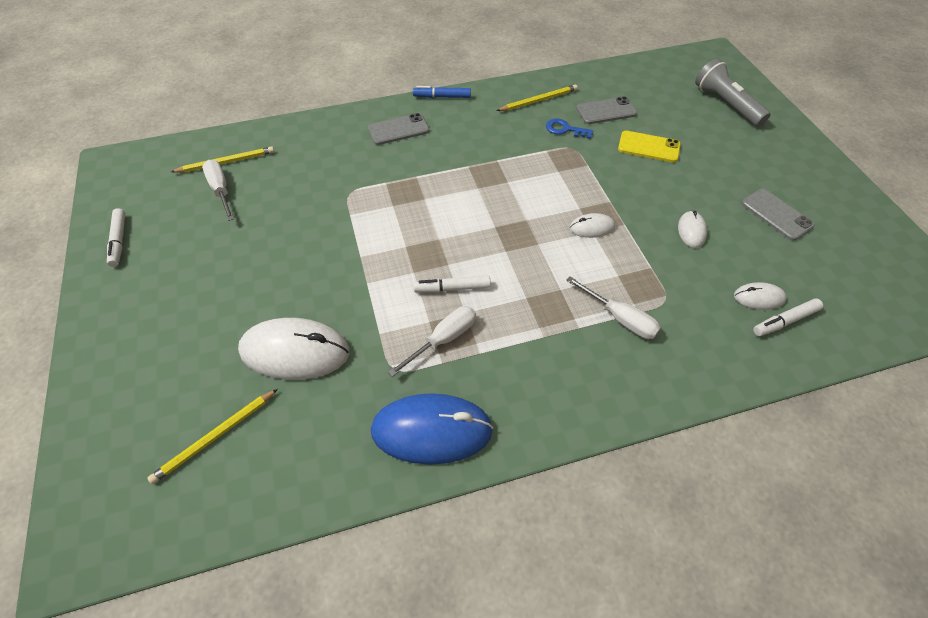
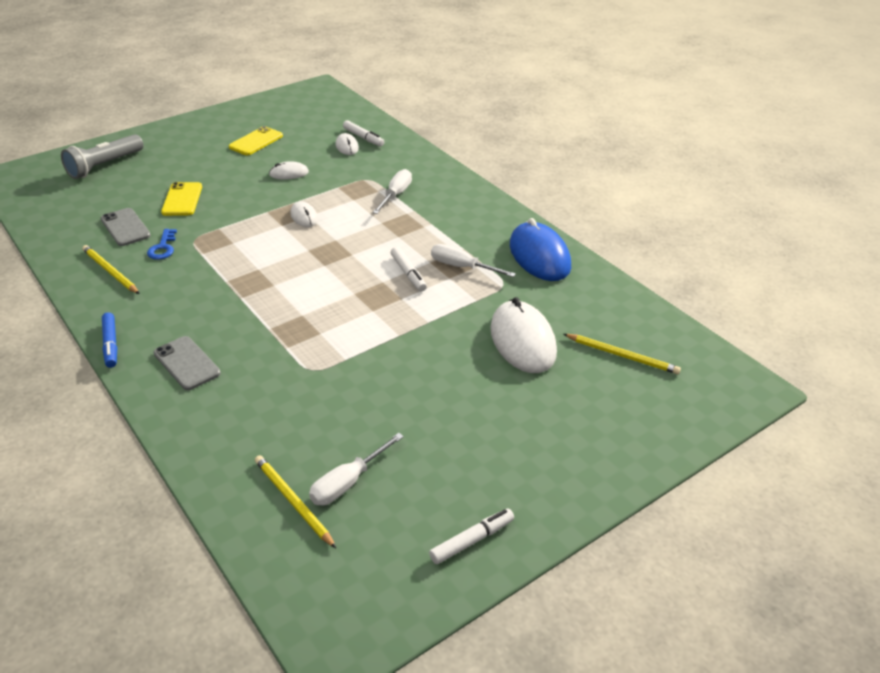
camera: 110 degrees left, 15 degrees down
(776, 214) = (256, 141): grey phone -> yellow phone

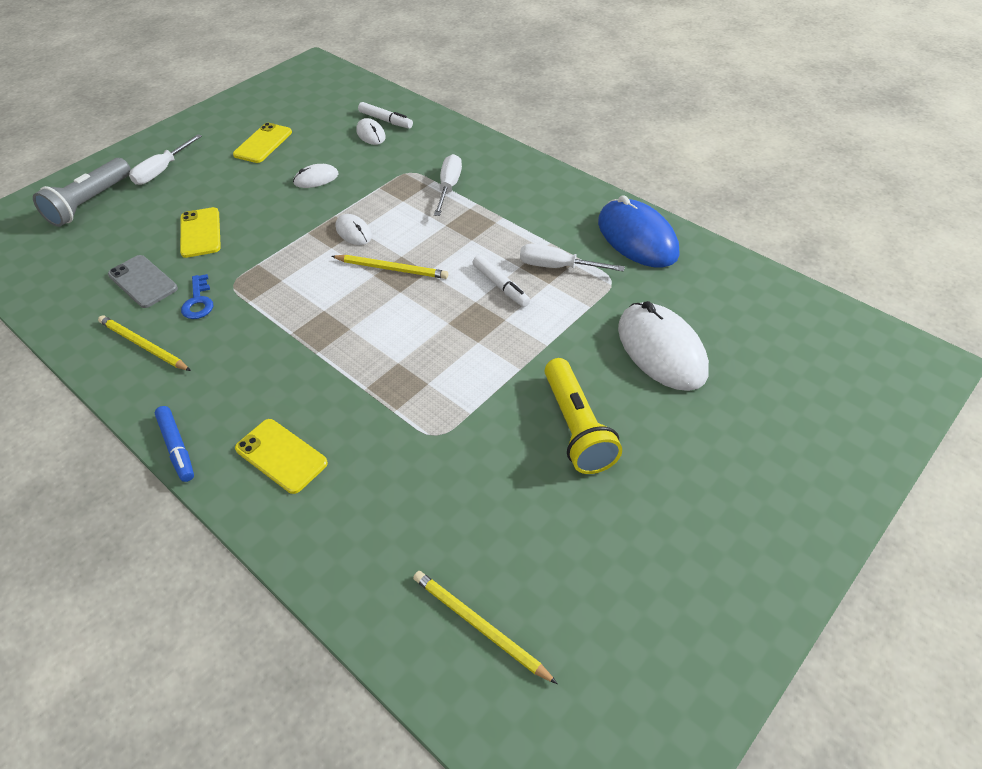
camera: 10 degrees left, 10 degrees up
(187, 363) = (281, 456): grey phone -> yellow phone
(348, 483) = (535, 584): white screwdriver -> white screwdriver (162, 171)
(427, 383) = (576, 427): none -> yellow flashlight
(471, 541) = (709, 633): white marker -> none
(622, 355) = (776, 348): yellow pencil -> yellow pencil (392, 269)

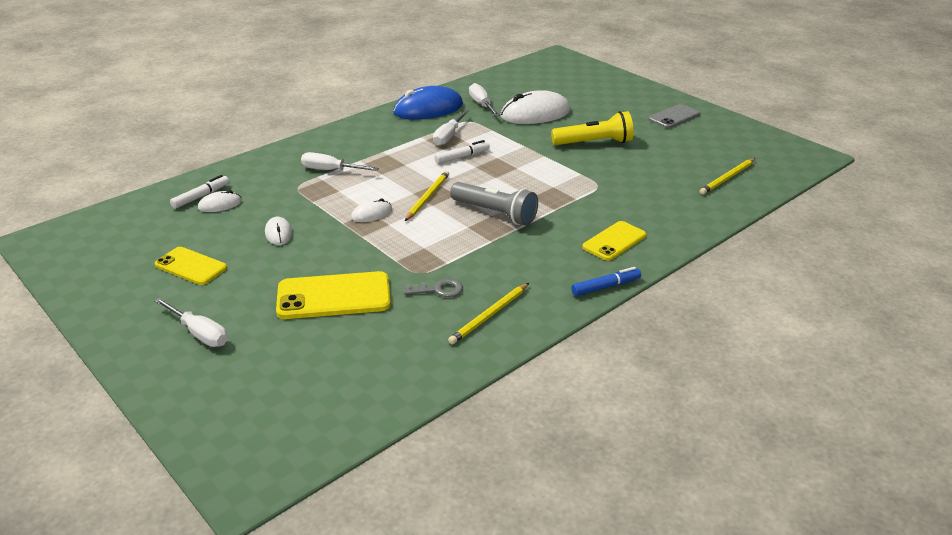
camera: 85 degrees left, 15 degrees down
(90, 203) = (234, 383): grey flashlight -> grey flashlight (495, 213)
(143, 282) = (398, 326): grey phone -> grey phone (674, 117)
(198, 301) = (438, 290): blue key -> grey key
(200, 233) = (334, 296): yellow phone -> yellow phone, size x1.55
(672, 288) = (481, 104): none -> white screwdriver

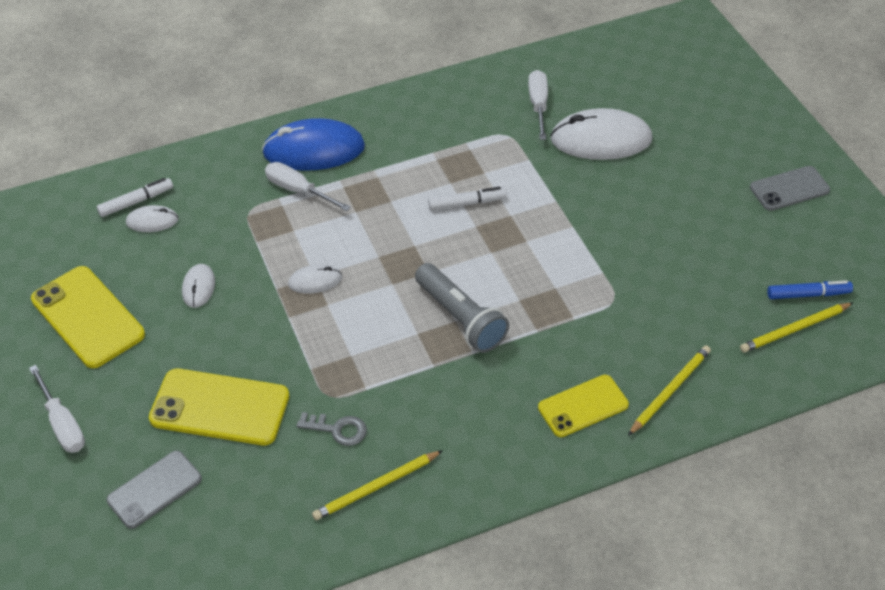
camera: 20 degrees right, 15 degrees up
(191, 266) = (87, 317): yellow phone -> yellow phone, size x1.55
(304, 356) = (154, 489): none -> grey phone
(427, 197) = (392, 268): yellow pencil -> yellow pencil (670, 390)
(428, 109) = (465, 99): blue mouse -> blue mouse (314, 150)
(448, 136) = (467, 160): white screwdriver -> none
(594, 143) = (651, 216): yellow flashlight -> none
(605, 287) = (532, 480): blue marker -> blue marker (807, 294)

